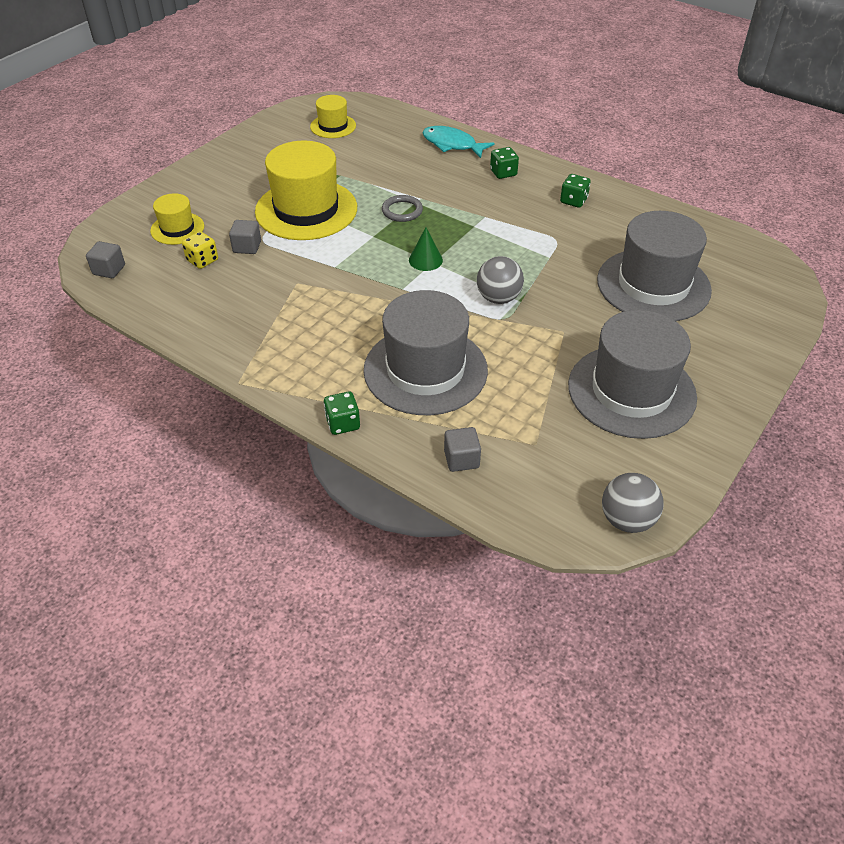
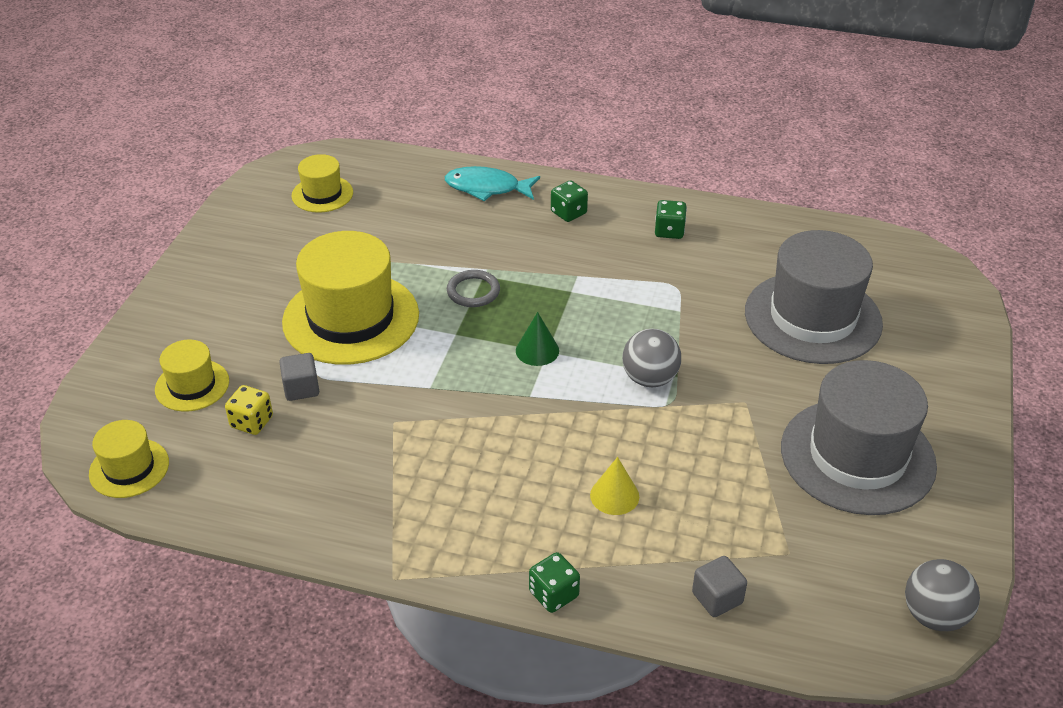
camera: 20 degrees left, 5 degrees down
(109, 270) = (129, 468): grey cube -> yellow hat
(425, 370) = (614, 495): grey hat -> yellow cone

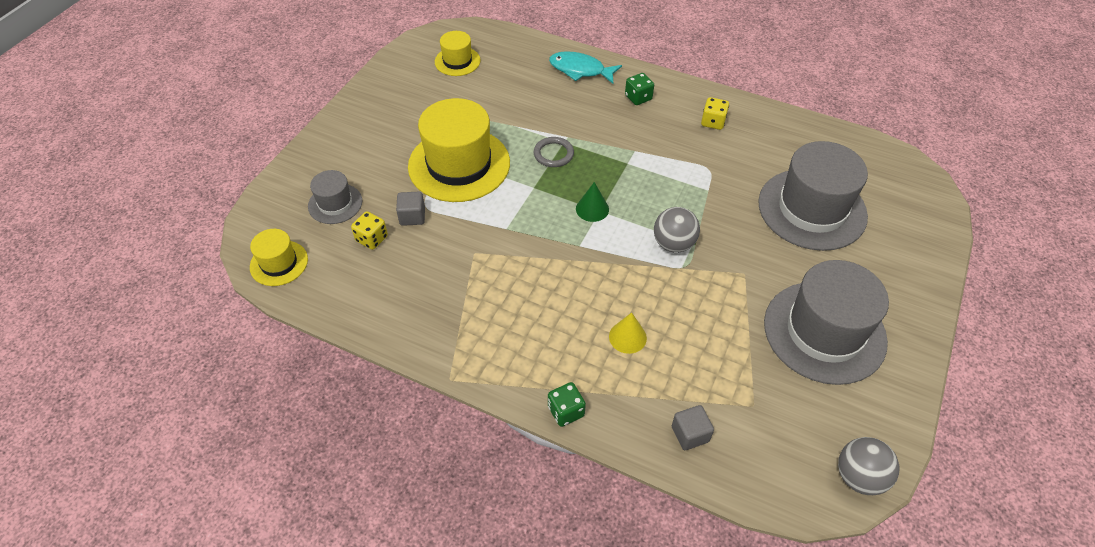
camera: 10 degrees right, 10 degrees up
(192, 385) = (335, 203): yellow hat -> grey hat
(669, 231) = (713, 122): green dice -> yellow dice

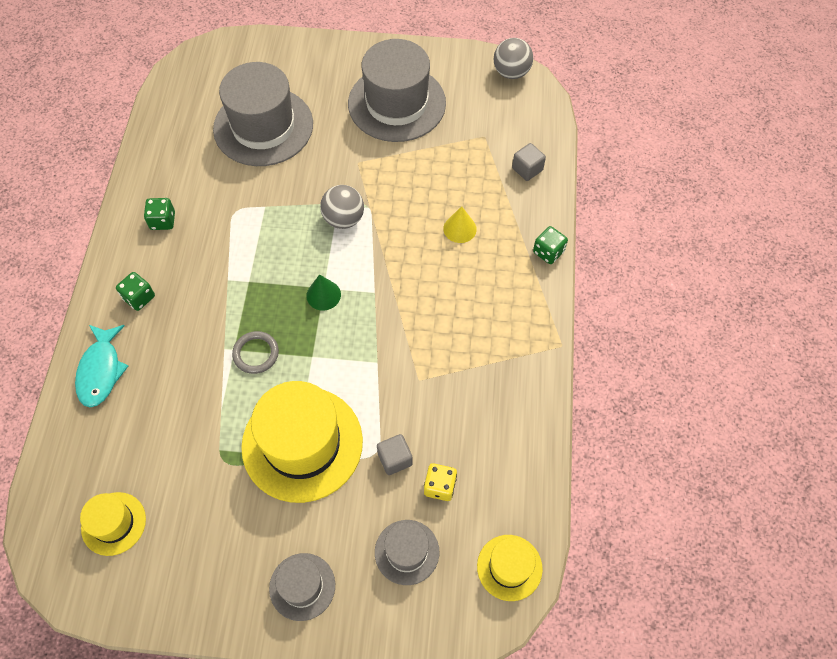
camera: 110 degrees left, 10 degrees up
(351, 141) = (302, 586): none -> grey hat
(713, 122) = (163, 221): yellow dice -> green dice

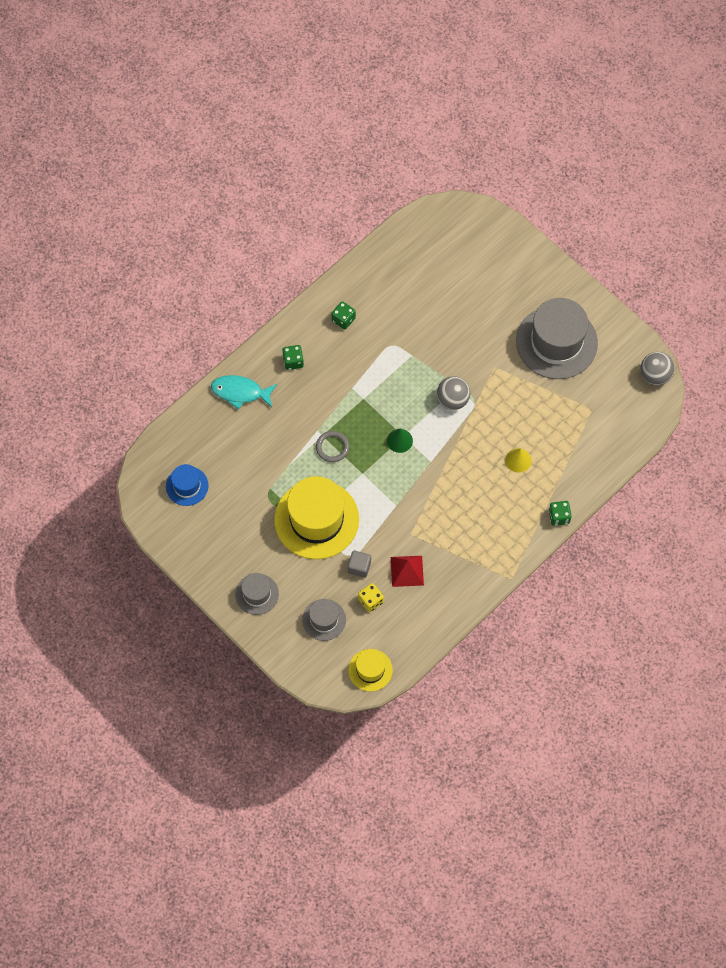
camera: 40 degrees right, 5 degrees up
(101, 371) = (240, 392): turquoise fish -> turquoise fish turned 60 degrees clockwise
(113, 523) = (187, 486): yellow hat -> blue hat
(263, 126) = (456, 296): grey hat -> none
(449, 422) = (407, 571): none -> red pyramid
(527, 169) = (598, 452): grey cube -> none

